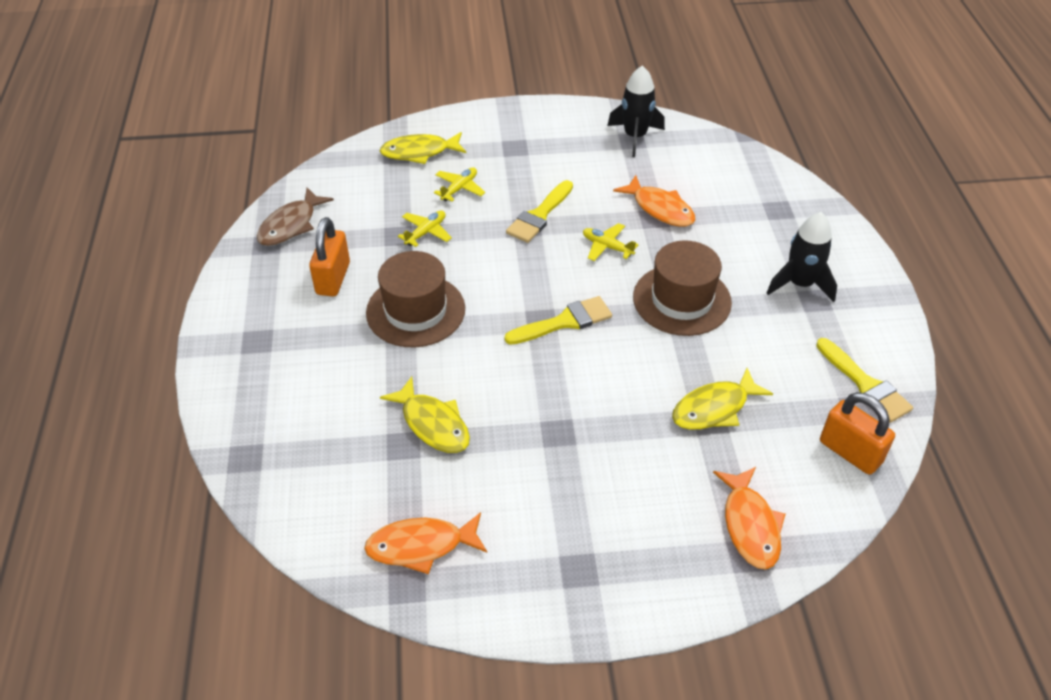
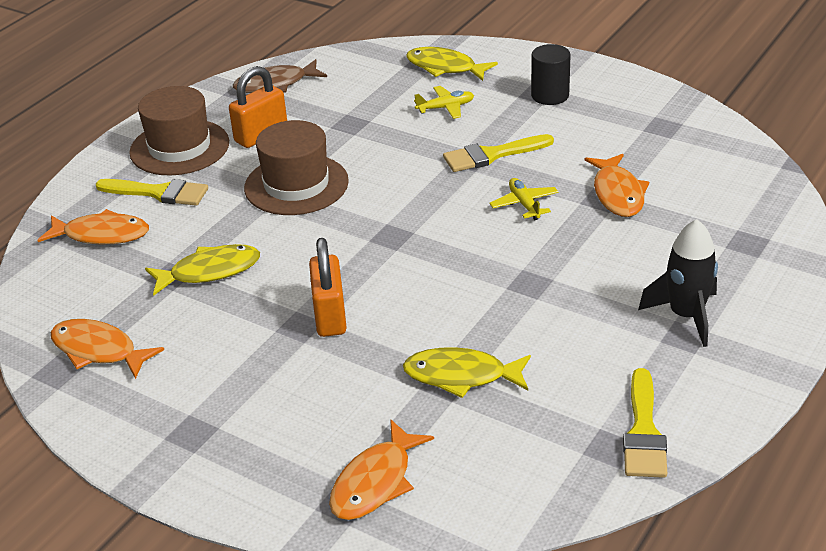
camera: 40 degrees right, 10 degrees down
(296, 440) = (102, 235): none -> orange fish
(426, 232) = (375, 130): yellow plane -> none
(433, 424) = (210, 271): yellow fish -> yellow fish turned 105 degrees counterclockwise
(526, 146) = (550, 95): none -> black cylinder
(564, 322) = (410, 246): yellow brush -> yellow brush (158, 193)
(635, 137) = (669, 125): black rocket -> none
(682, 300) = (542, 276): brown hat -> brown hat (179, 147)
(850, 452) = (550, 478): orange padlock -> orange padlock (330, 316)

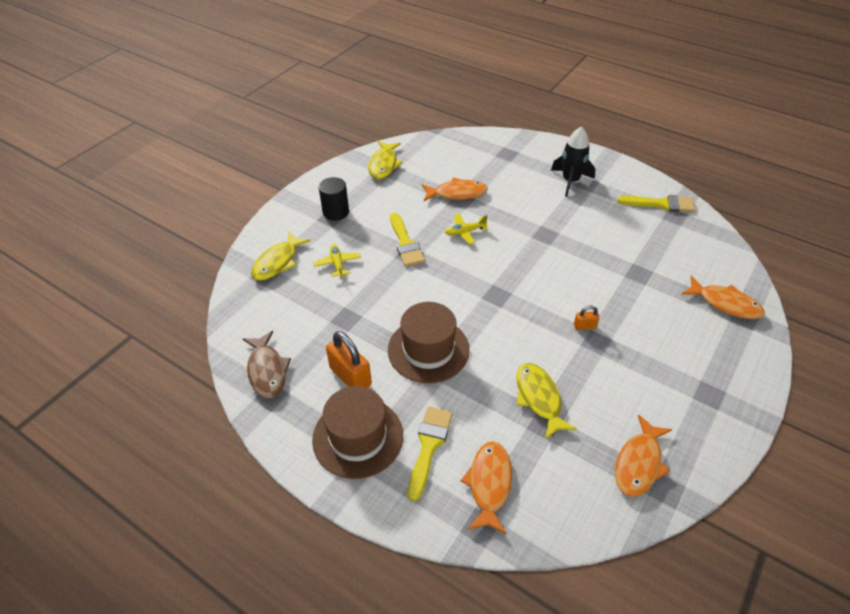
camera: 90 degrees left, 10 degrees up
(330, 316) = (584, 326): orange padlock -> orange padlock, size x0.50
(461, 376) = (632, 266): yellow fish -> yellow fish (383, 165)

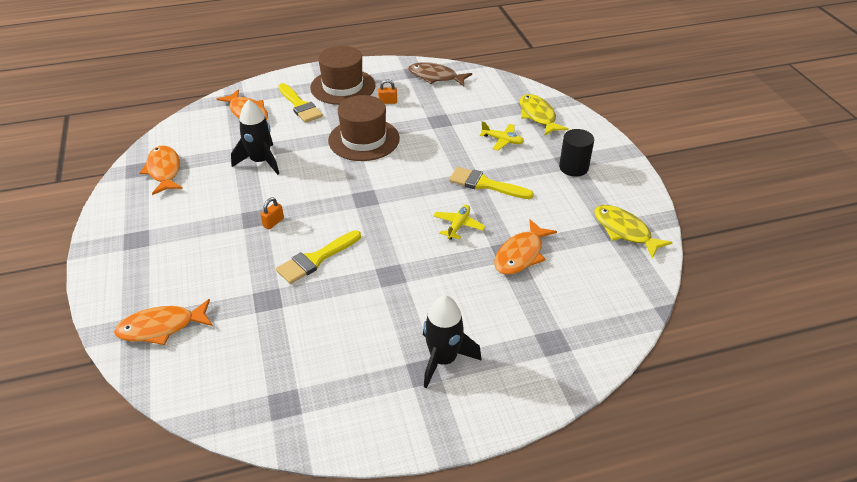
camera: 130 degrees right, 5 degrees down
(350, 376) = (388, 102): orange padlock -> orange padlock, size x0.50
(539, 398) = (260, 161): yellow fish -> black rocket
(661, 204) = (314, 410): yellow brush -> yellow brush (316, 259)

